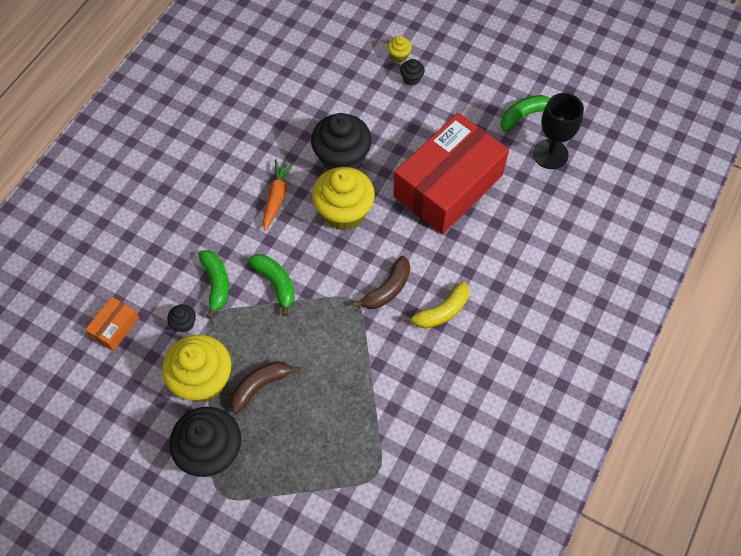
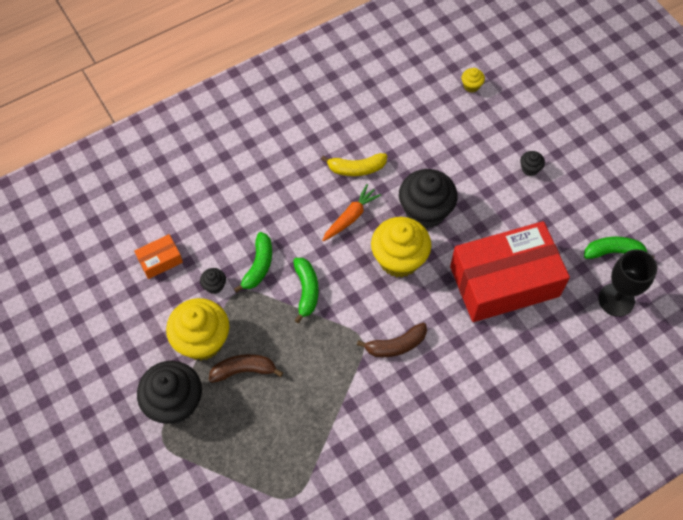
camera: 30 degrees right, 0 degrees up
(399, 56) = (531, 142): yellow cupcake -> yellow cupcake (471, 86)
(441, 312) = (430, 389): yellow banana -> yellow banana (356, 168)

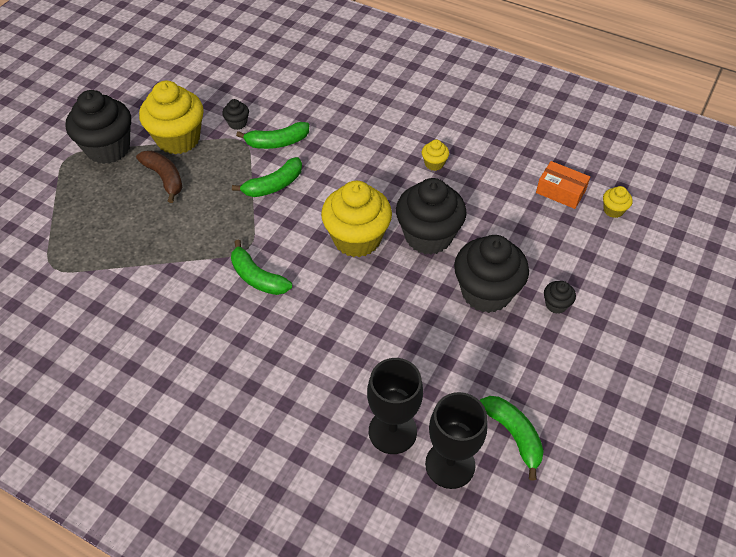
camera: 60 degrees right, 10 degrees down
(160, 260) = (239, 81): orange box -> orange box (560, 191)
(350, 217) = (376, 182): orange carrot -> none
(356, 168) = (434, 164): yellow banana -> yellow cupcake
(396, 345) = (257, 277): brown banana -> green banana
(496, 203) = (486, 292): none -> black cupcake
(504, 281) = (395, 340): red box -> none
(575, 320) = (392, 431): none -> black goblet

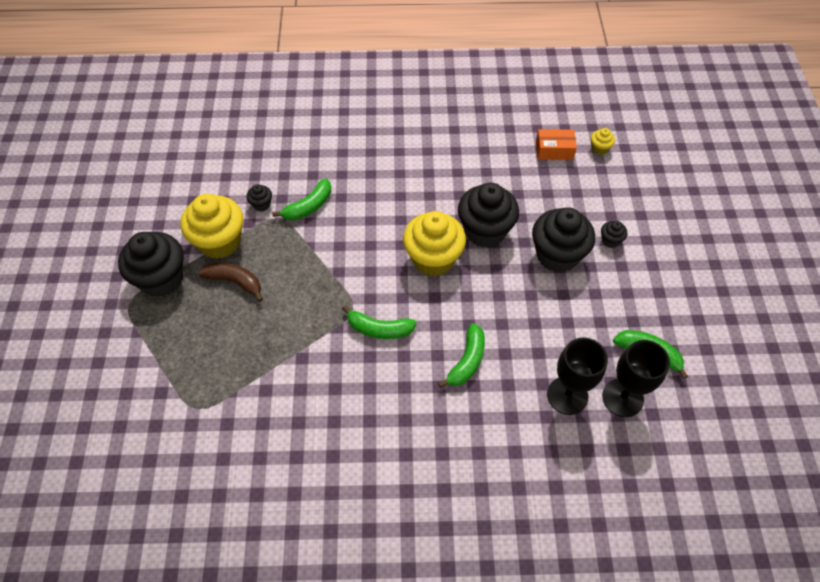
camera: 30 degrees left, 5 degrees up
(273, 185) = (333, 245): green banana -> green banana (467, 361)
(434, 164) = (447, 169): yellow cupcake -> none

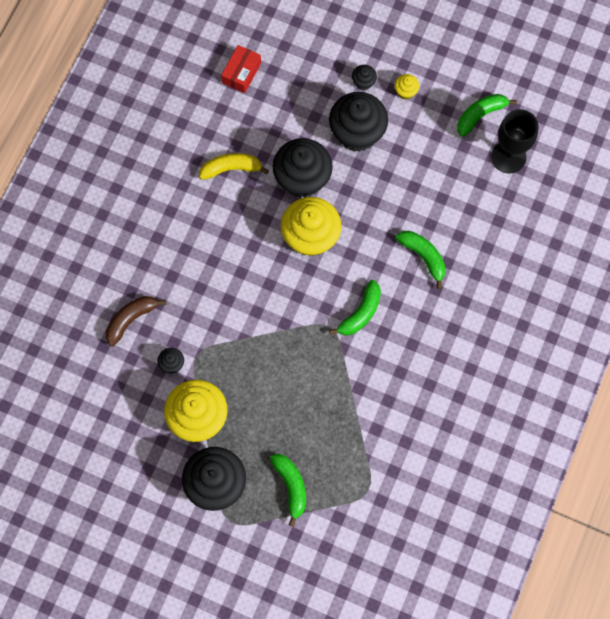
camera: 65 degrees left, 15 degrees up
(235, 282) = (252, 418): brown banana -> brown banana (131, 319)
(308, 206) = (196, 321): green banana -> green banana (291, 487)
(462, 177) = (231, 168): none -> yellow banana
(554, 150) = (241, 73): orange box -> red box
(567, 395) = (488, 196): black goblet -> none
(599, 148) = (260, 33): yellow cupcake -> yellow cupcake (405, 92)

